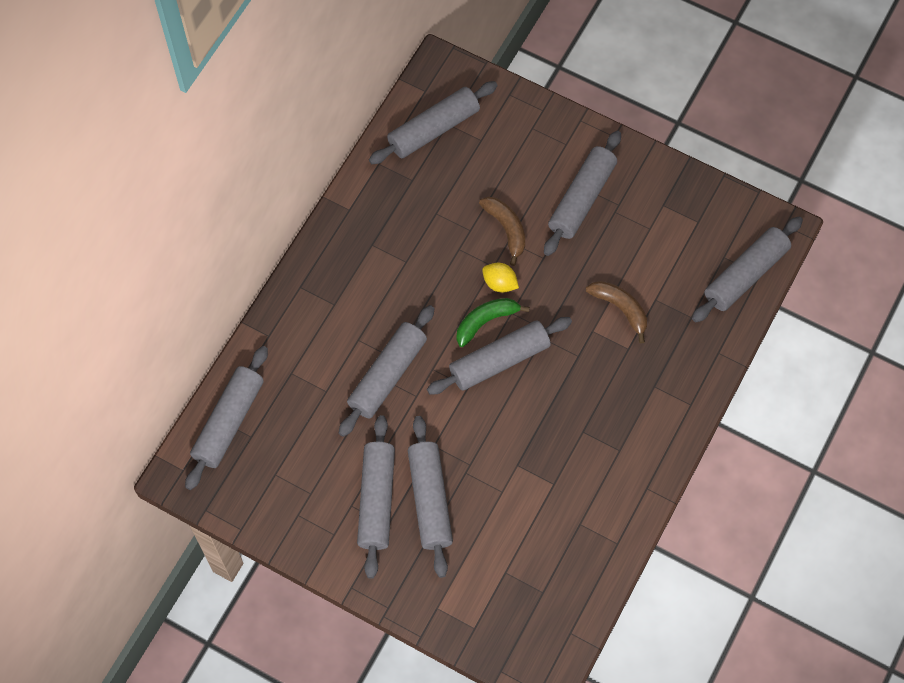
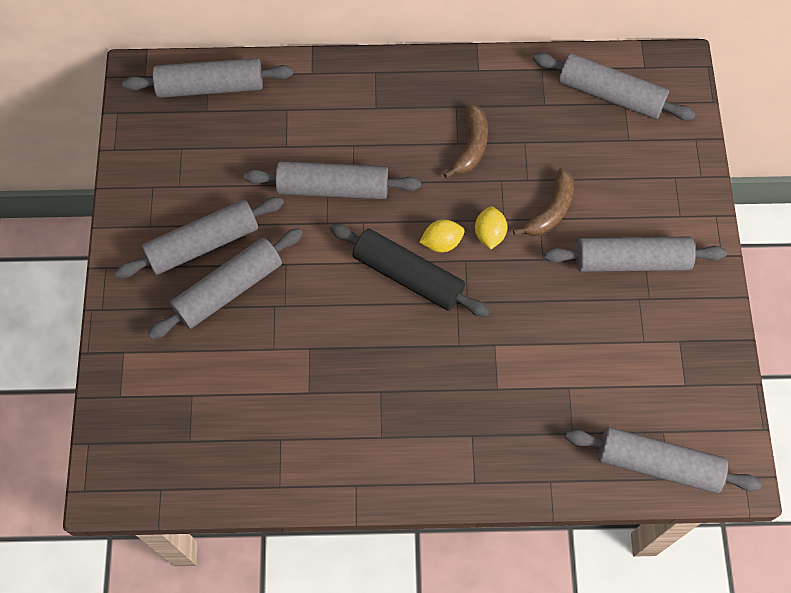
camera: 60 degrees right, 0 degrees up
(486, 321) = (441, 242): green banana -> yellow lemon
(499, 360) = (408, 275): grey rolling pin -> black rolling pin
(620, 309) = (536, 359): brown banana -> brown banana (471, 146)

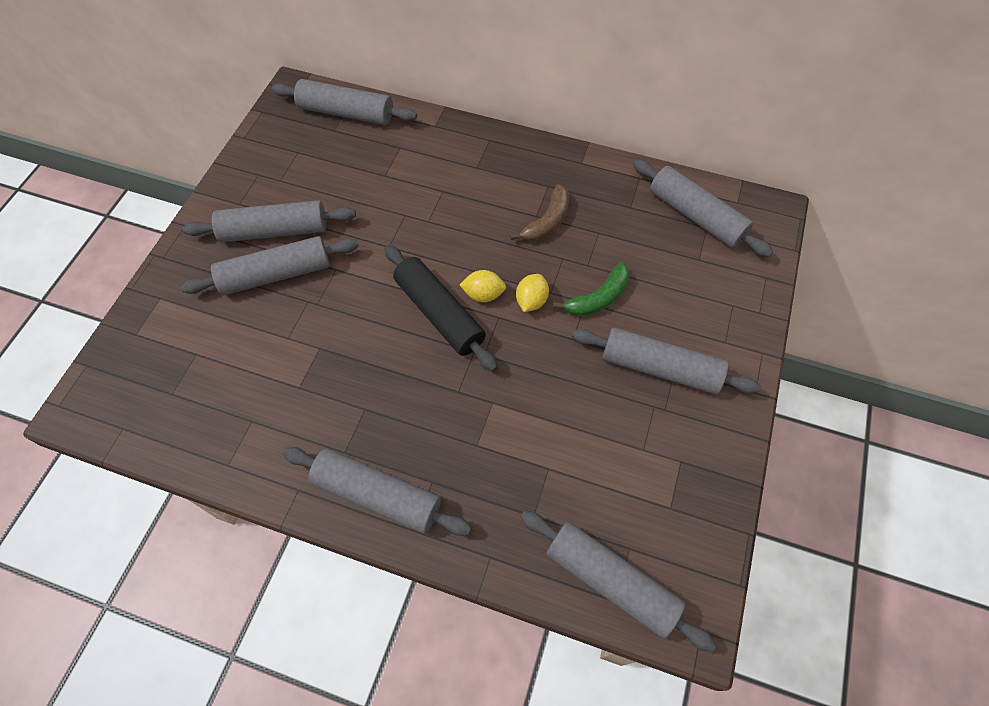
camera: 20 degrees right, 5 degrees down
(333, 188) = (408, 219): grey rolling pin -> grey rolling pin (377, 495)
(550, 210) = (598, 298): brown banana -> green banana

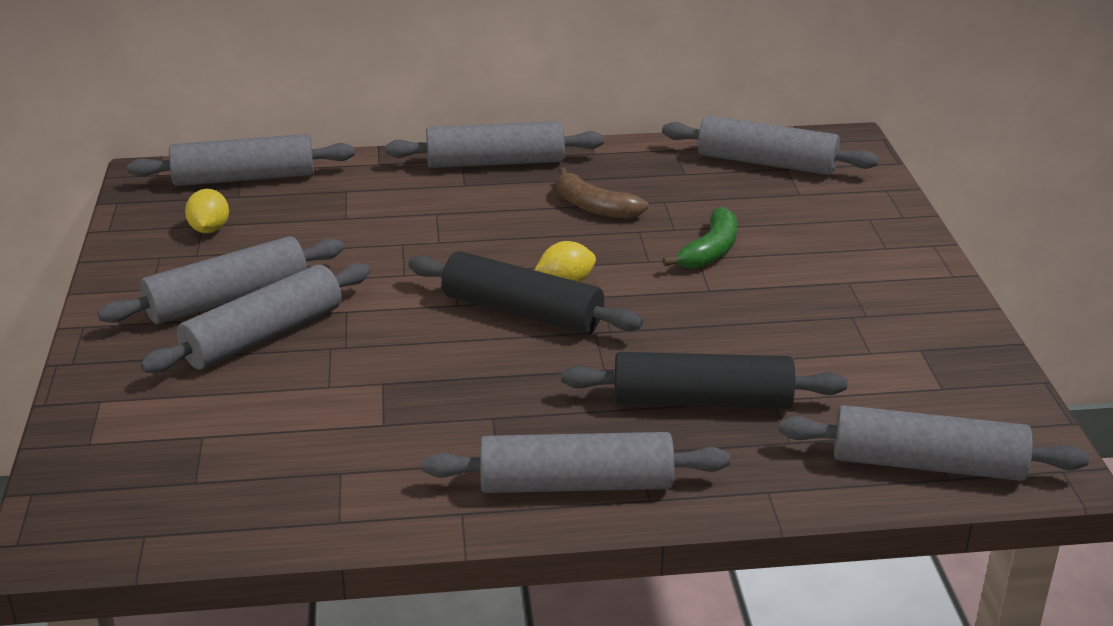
camera: 25 degrees left, 30 degrees down
(500, 450) = (701, 401): none -> black rolling pin
(531, 301) = (631, 273): yellow lemon -> yellow lemon (209, 229)
(547, 221) = (594, 207): brown banana -> brown banana turned 120 degrees clockwise
(660, 368) = (831, 285): grey rolling pin -> grey rolling pin (495, 162)

